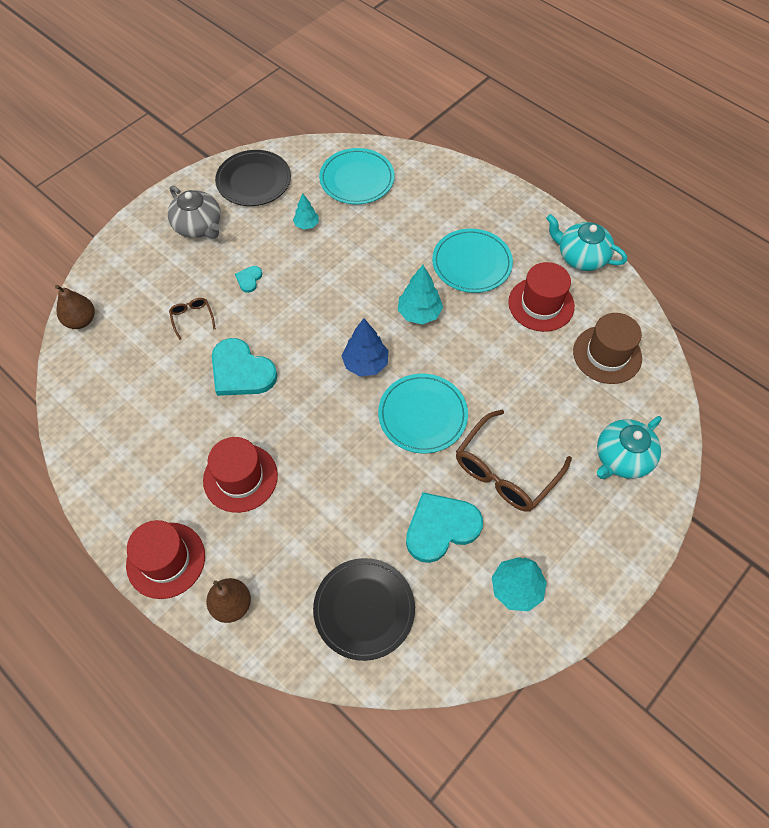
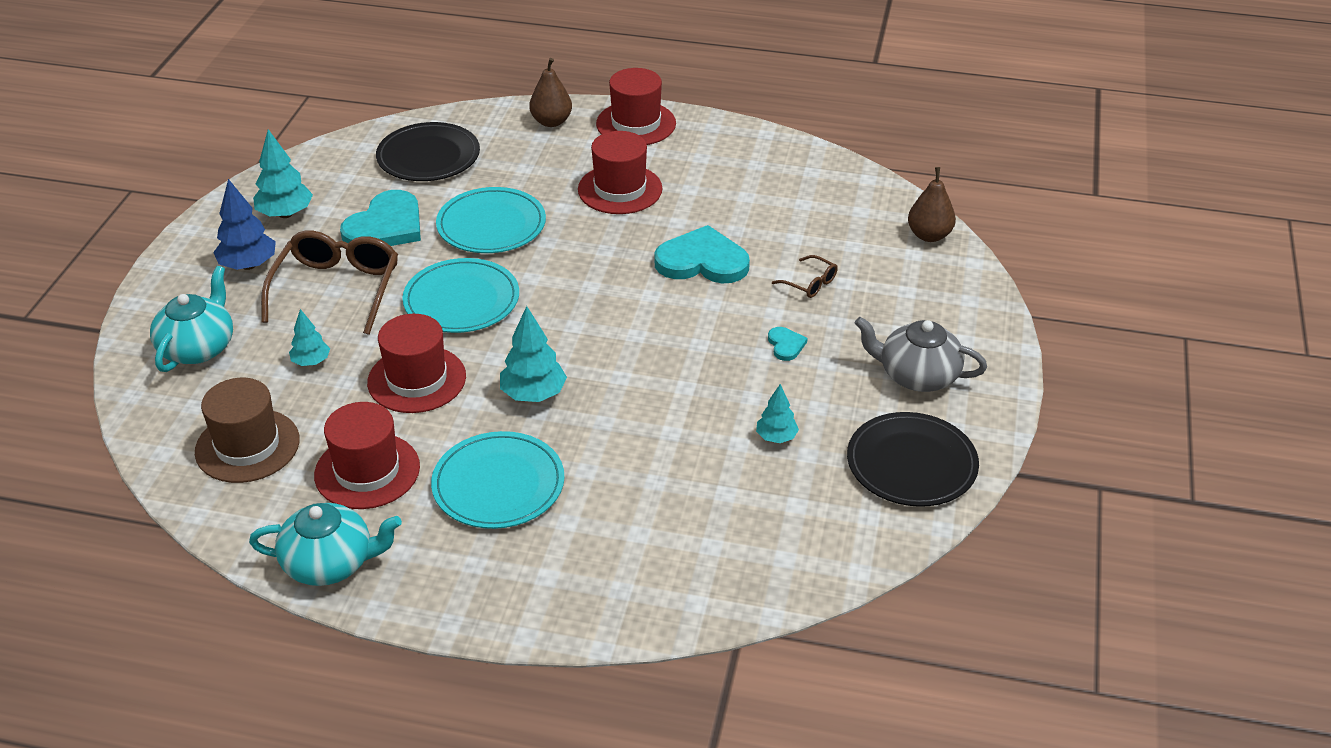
camera: 150 degrees right, 20 degrees down
(357, 179) = (762, 534): turquoise plate -> turquoise plate (491, 225)
(365, 364) = (564, 319): blue tree -> blue tree (248, 265)
(484, 358) = (417, 379): none -> red hat
(547, 406) = (311, 362): none -> turquoise tree

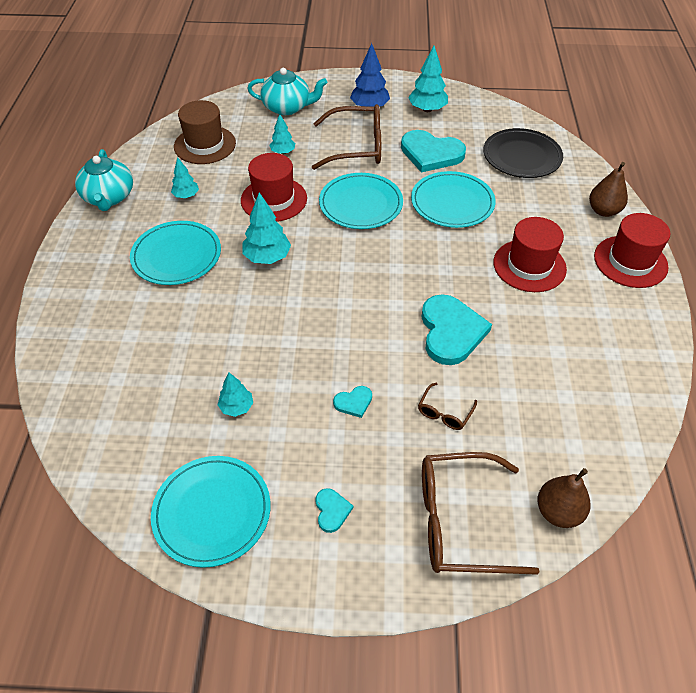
camera: 80 degrees right, 10 degrees up
(367, 471) = (186, 195): red hat -> turquoise tree
(911, 464) = (212, 512): black plate -> turquoise plate
(917, 375) = (332, 510): grey teapot -> turquoise heart
(935, 294) = (459, 521): none -> brown glasses

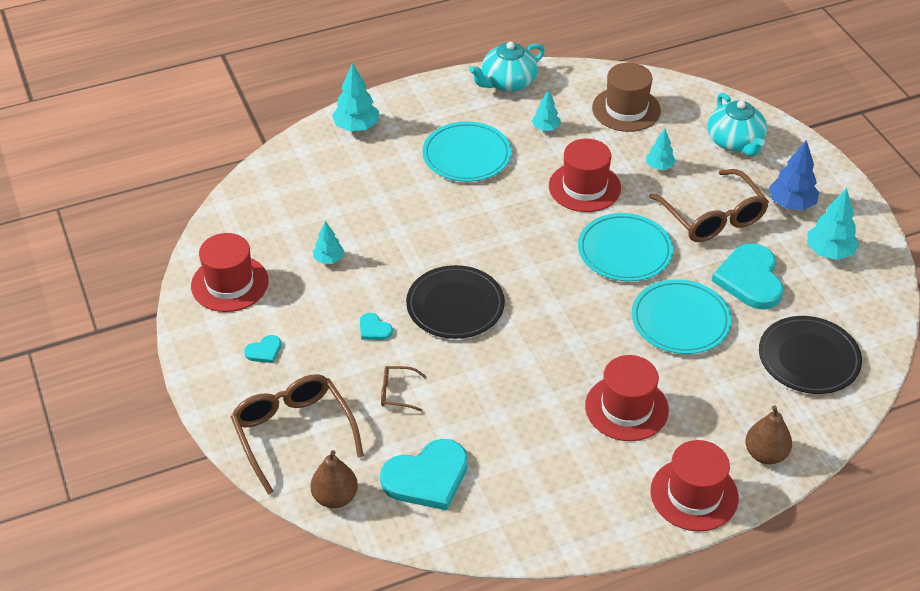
camera: 65 degrees right, 5 degrees down
(212, 512) = (229, 283): turquoise plate -> red hat
(267, 257) = (504, 213): turquoise tree -> turquoise tree (356, 127)
(358, 331) = (455, 305): none -> black plate
(451, 331) = (495, 370): turquoise heart -> turquoise heart (427, 477)

